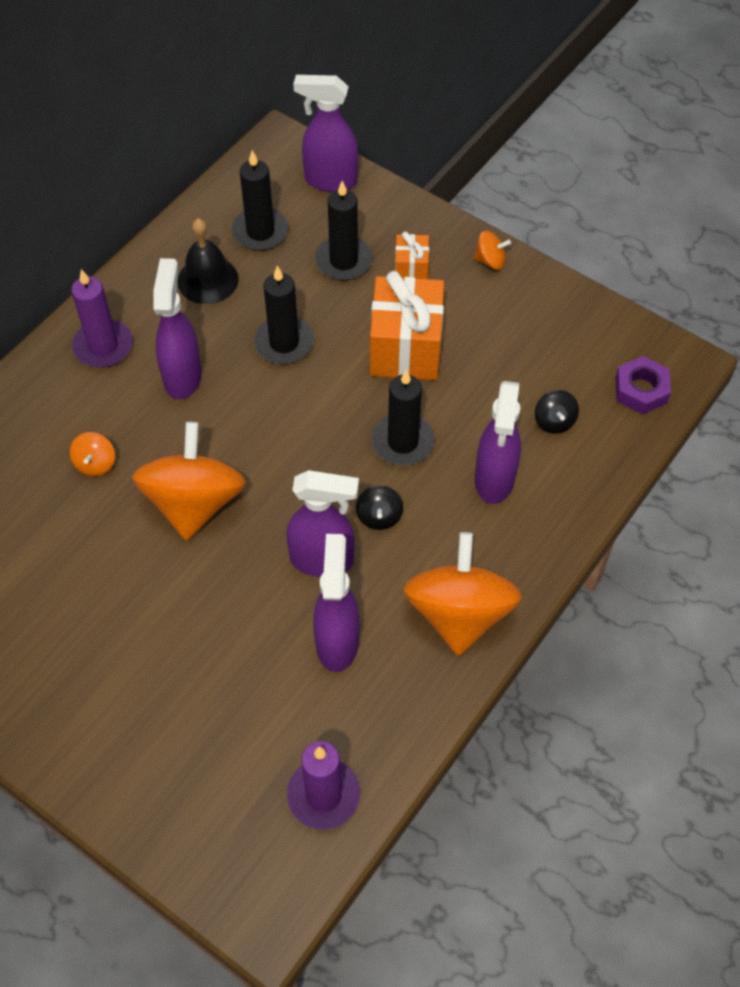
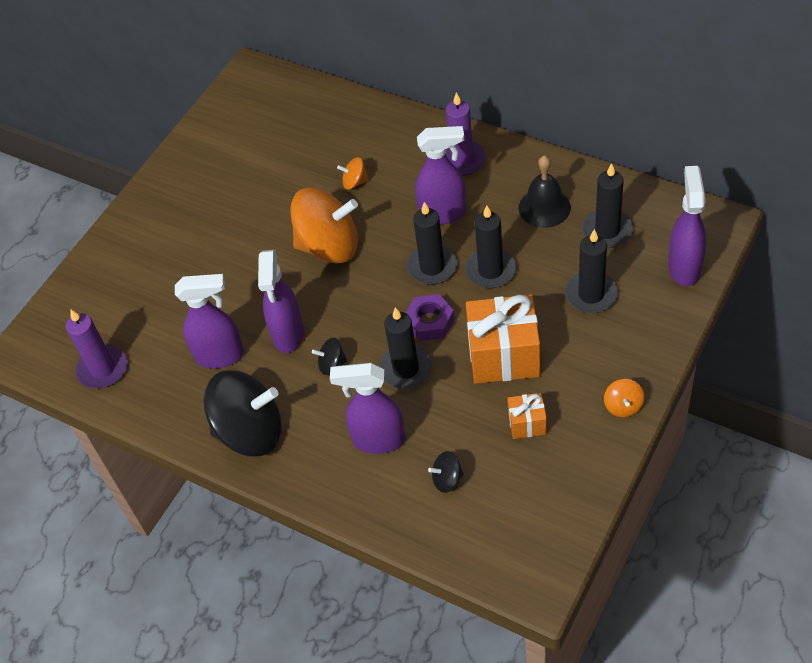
camera: 90 degrees right, 5 degrees down
(261, 398) = (432, 267): none -> black candle
(411, 269) = (595, 346): orange gift -> orange gift (527, 423)
(459, 613) = (250, 432): orange spinning top -> black spinning top
(641, 390) = (496, 549): purple nut -> purple nut (430, 322)

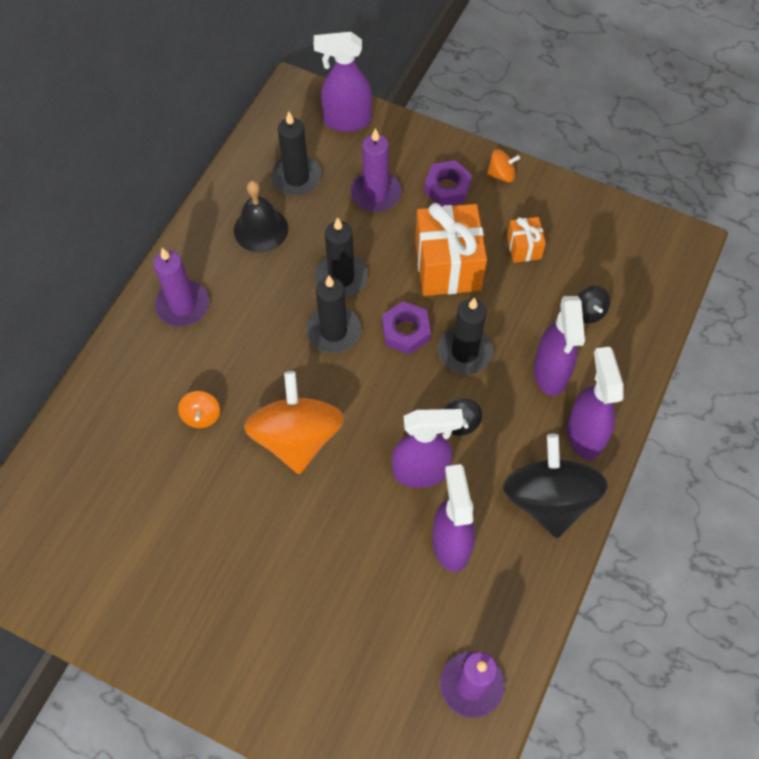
camera: 100 degrees left, 10 degrees up
(443, 213) = (259, 322): purple spray bottle -> purple spray bottle (584, 434)
(591, 294) = (375, 193): black candle -> purple candle
(602, 356) = (447, 188): none -> purple nut

